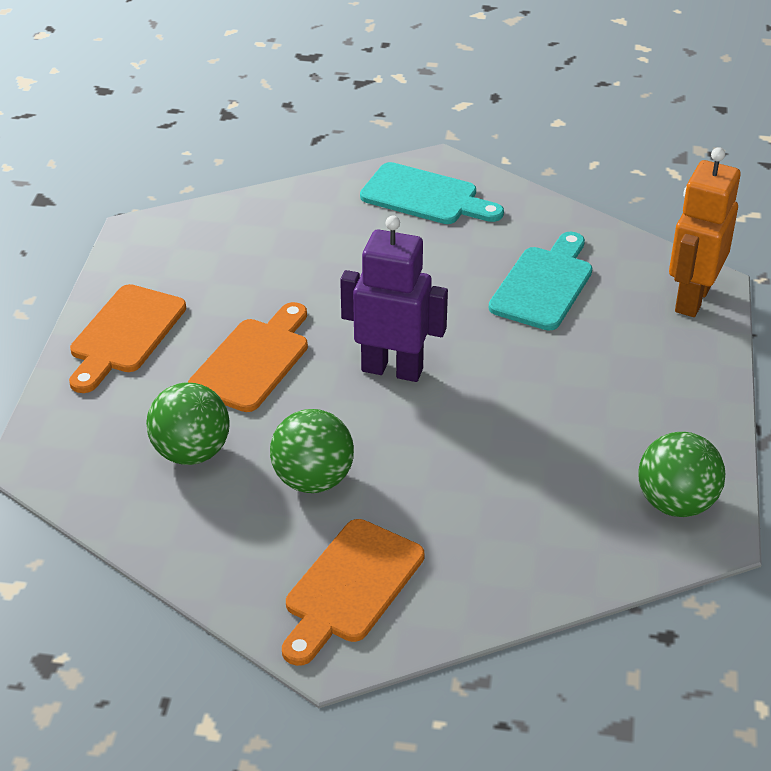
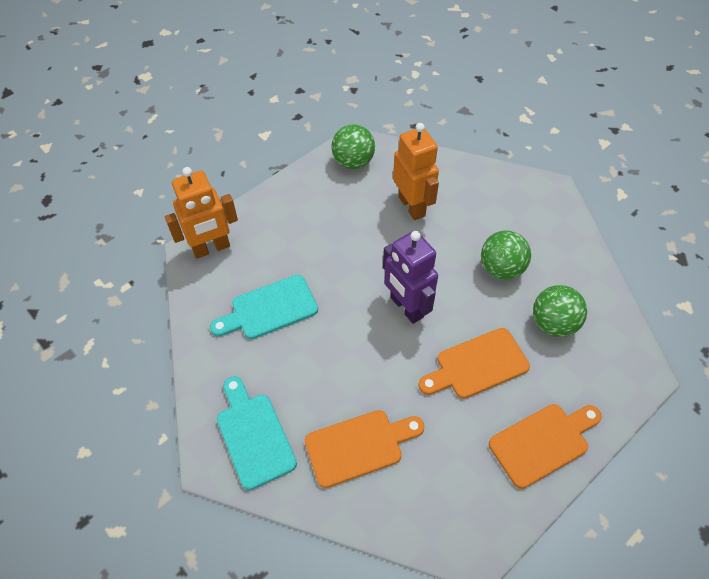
camera: 140 degrees left, 15 degrees up
(350, 587) = (524, 209): orange cutting board -> orange cutting board (359, 446)
(517, 491) = (412, 206): none -> orange robot

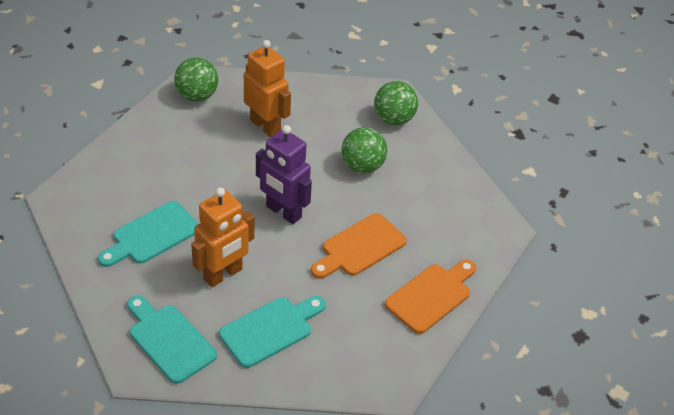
camera: 20 degrees left, 10 degrees down
(211, 248) = (76, 193): orange robot -> orange robot (223, 274)
(359, 446) = (270, 330): orange cutting board -> turquoise cutting board
(553, 324) = (419, 203): green ball -> green ball (394, 119)

